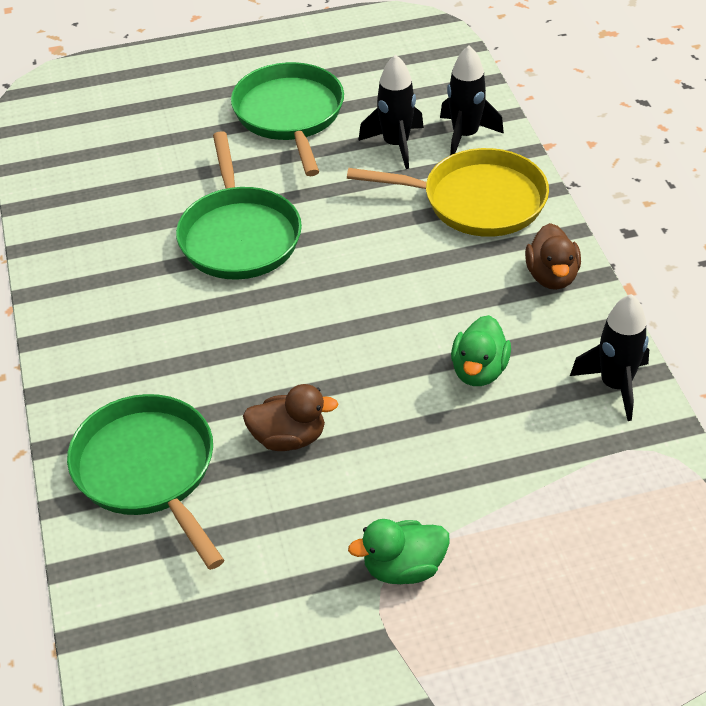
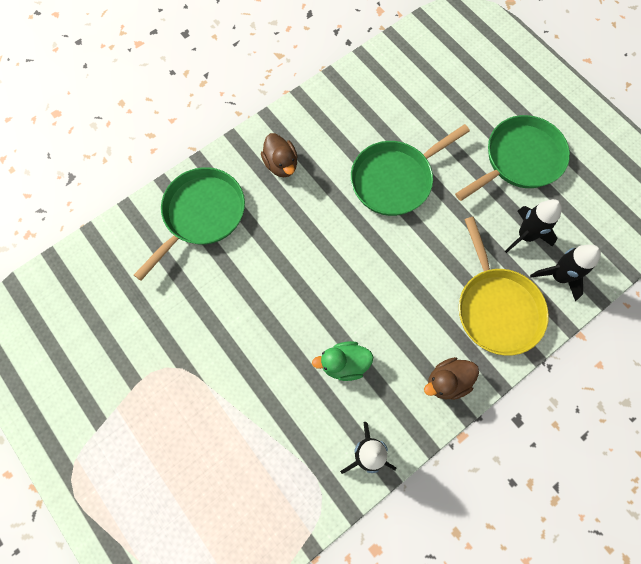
camera: 65 degrees right, 25 degrees up
(289, 438) = (250, 276): brown duck -> brown duck (281, 164)
(403, 568) = (183, 374): green duck -> none

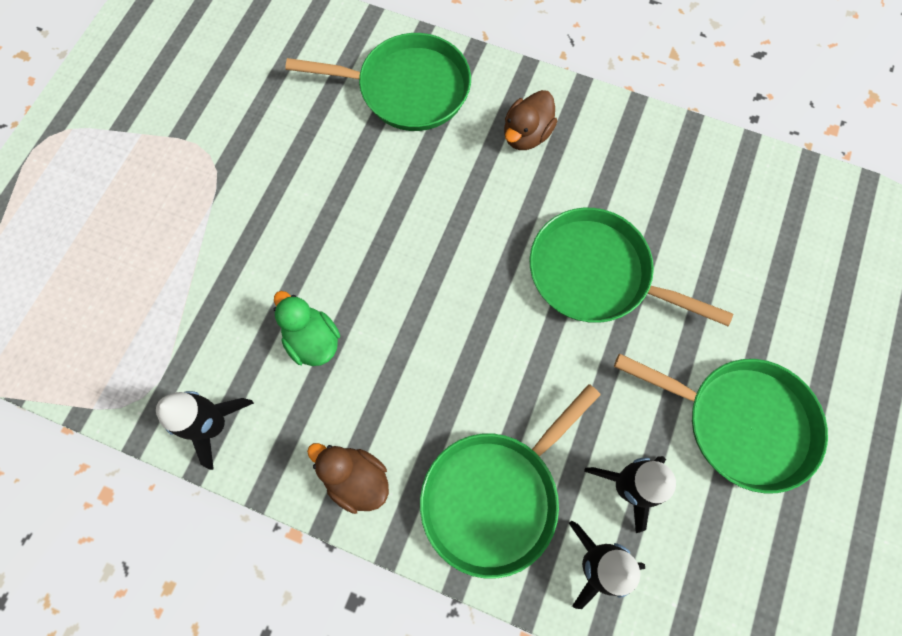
camera: 60 degrees right, 0 degrees up
(496, 308) = (495, 496): yellow pan -> green pan

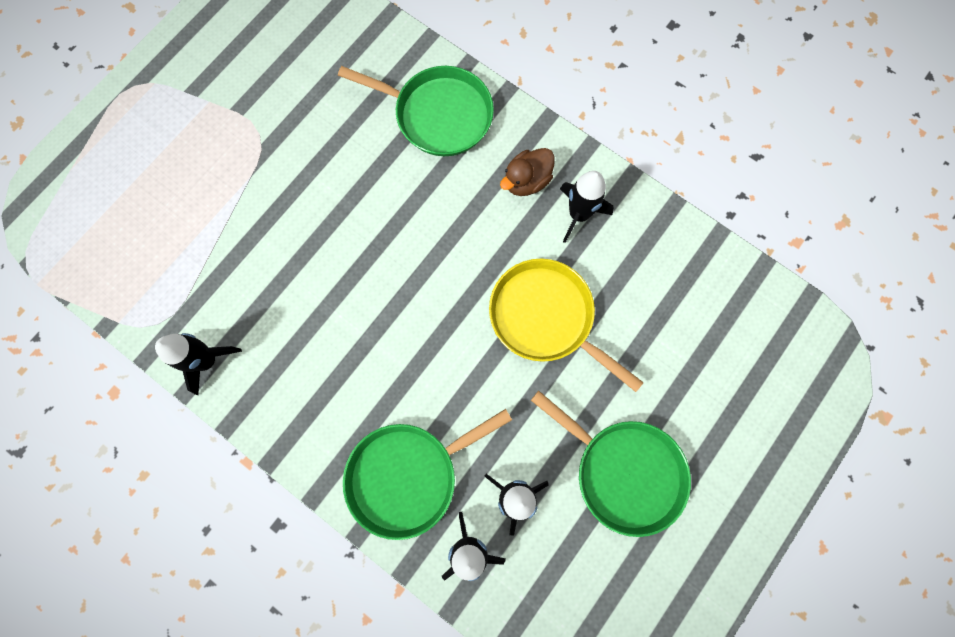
camera: 15 degrees right, 5 degrees up
(312, 340) = (301, 312): green duck -> none
(356, 479) = (304, 432): brown duck -> none
(594, 156) = (579, 214): none -> black rocket
(596, 274) = (546, 317): green pan -> yellow pan

